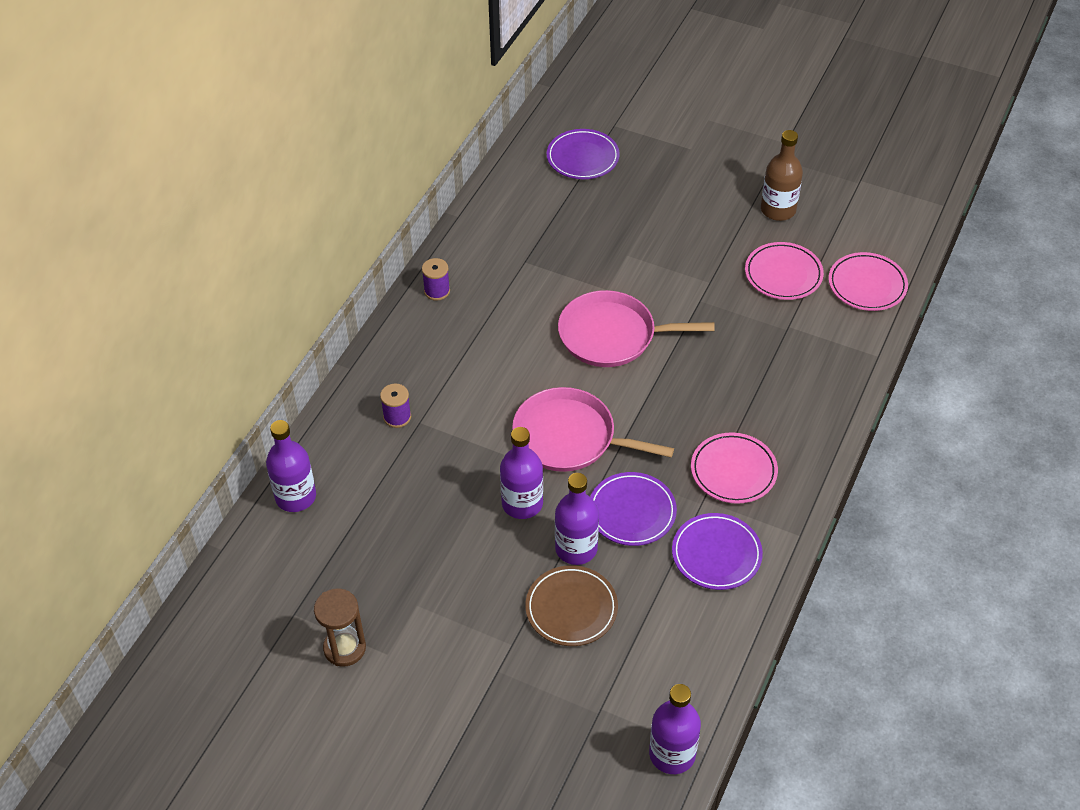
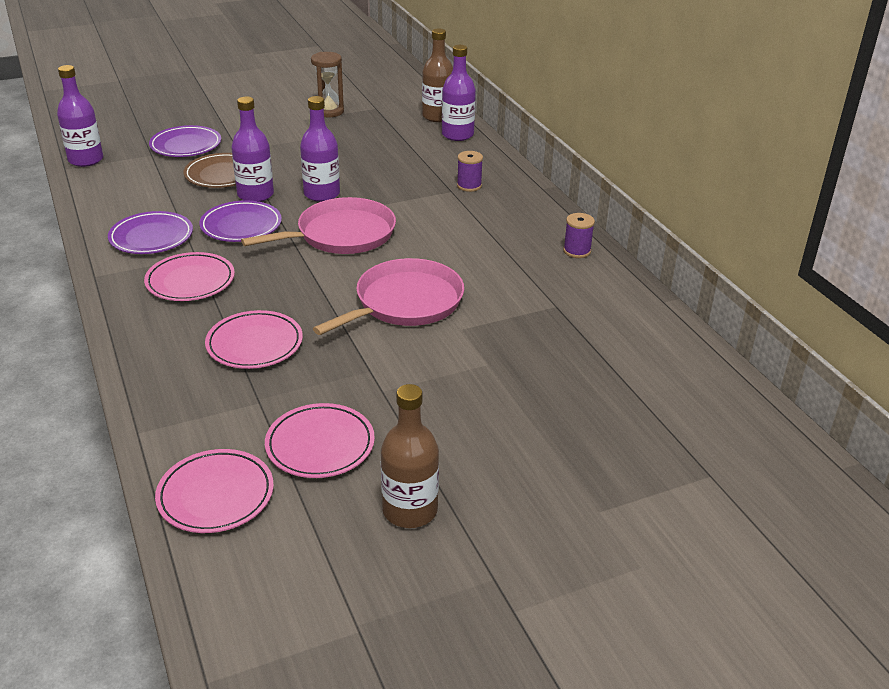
camera: 130 degrees right, 15 degrees down
(264, 544) = (437, 116): none -> brown bottle
(582, 157) = (672, 418): purple plate -> purple plate (186, 145)
(747, 373) = (254, 344): none -> pink plate

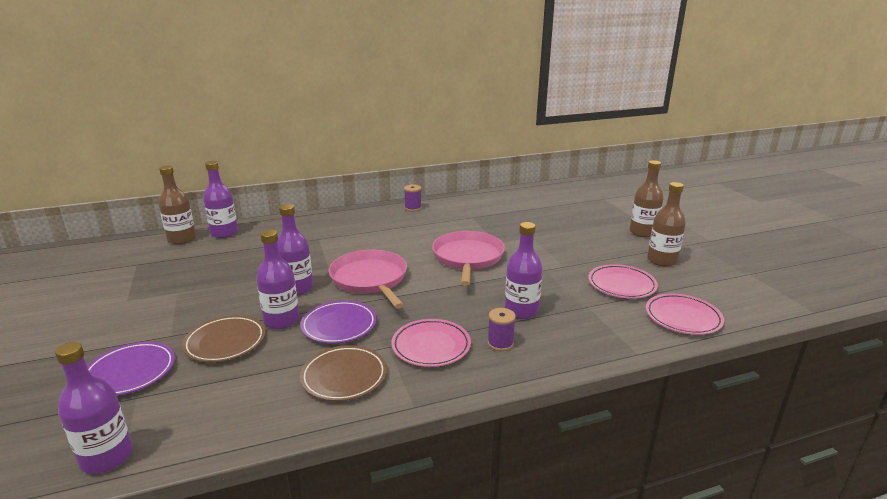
camera: 85 degrees left, 10 degrees down
(151, 237) = (344, 376): purple plate -> brown plate
(254, 344) = (521, 311): pink plate -> purple bottle
(329, 111) = (121, 286): brown hourglass -> none
(405, 303) = (467, 258): pink pan -> pink pan turned 45 degrees clockwise
(469, 186) = (313, 232): purple spool -> purple spool (500, 343)
(534, 507) = (642, 232): none -> brown bottle

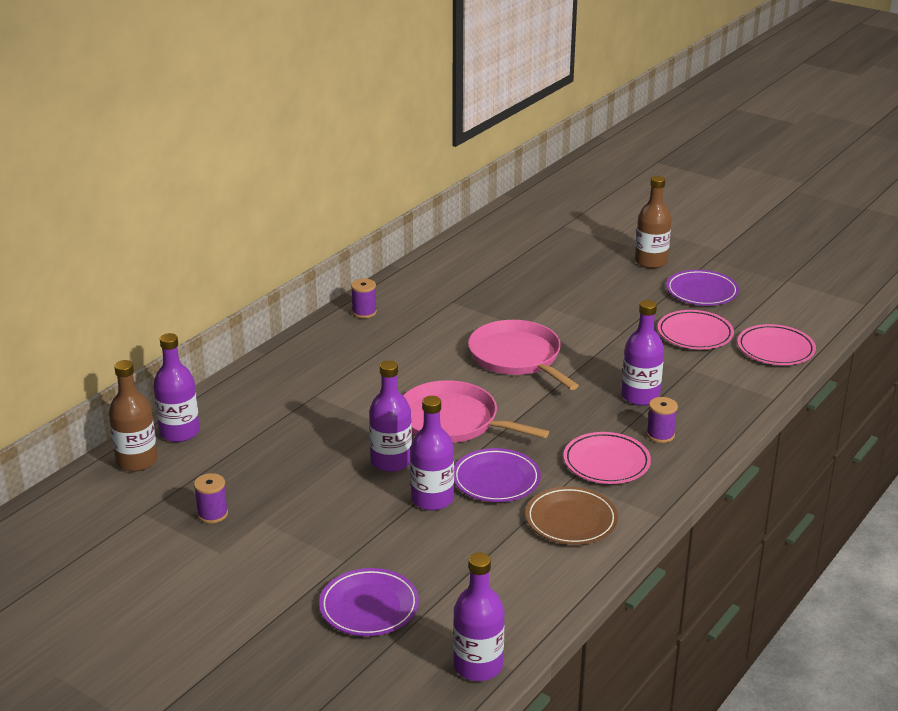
camera: 35 degrees left, 5 degrees up
(162, 278) = (212, 514): none -> purple spool
(225, 342) = (412, 542): brown plate -> none
(662, 260) = (701, 292): brown bottle -> purple plate

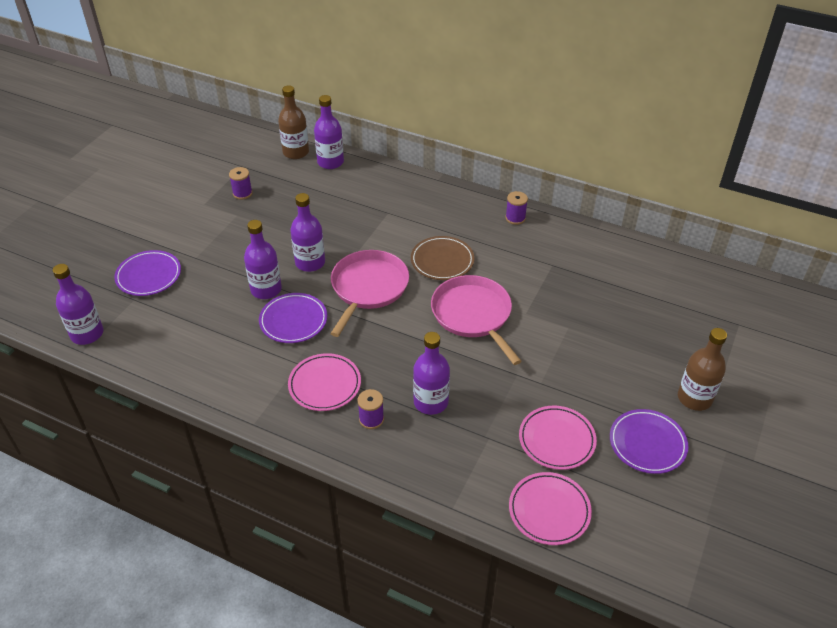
camera: 80 degrees right, 15 degrees up
(517, 357) = (473, 315): pink pan -> pink pan turned 75 degrees counterclockwise
(571, 520) = (245, 368): brown plate -> brown plate (442, 261)

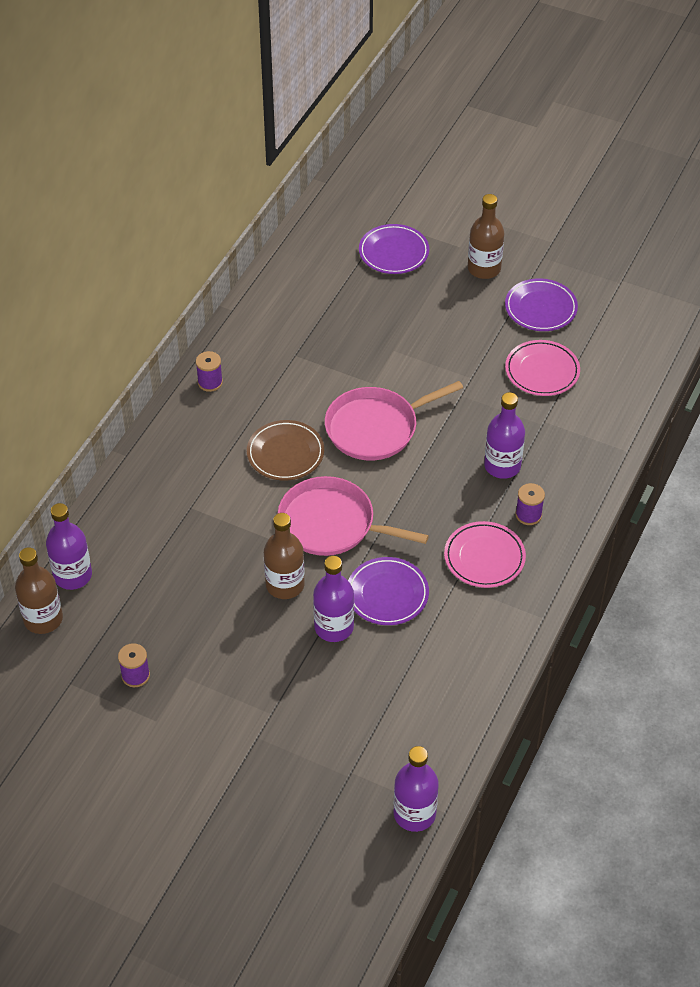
camera: 90 degrees left, 5 degrees up
(149, 276) = (306, 763): purple plate -> purple plate (393, 252)
(310, 262) = (285, 585): purple bottle -> brown bottle
(549, 510) = (621, 383): pink plate -> none

